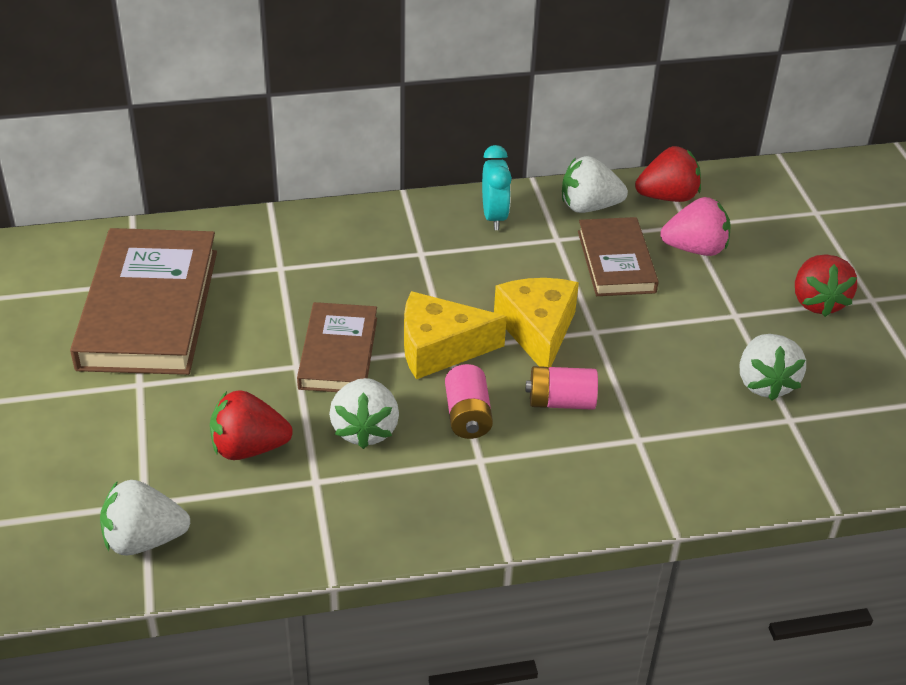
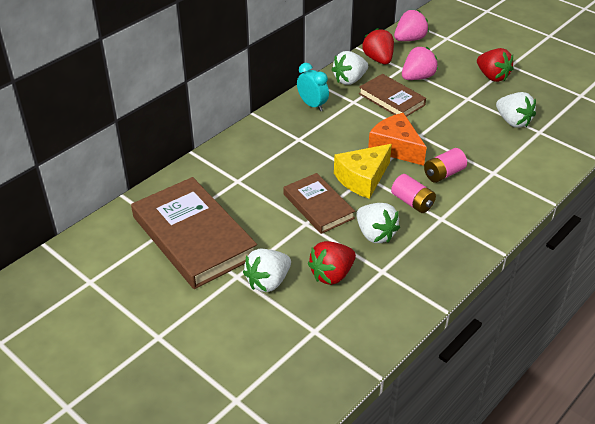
camera: 35 degrees left, 0 degrees up
(144, 540) = (336, 347): white strawberry -> white strawberry (268, 282)
(538, 331) = (396, 147): yellow cheese -> orange cheese
(667, 197) = (378, 59): red strawberry -> red strawberry turned 60 degrees counterclockwise
(753, 189) = (409, 39): none -> pink strawberry

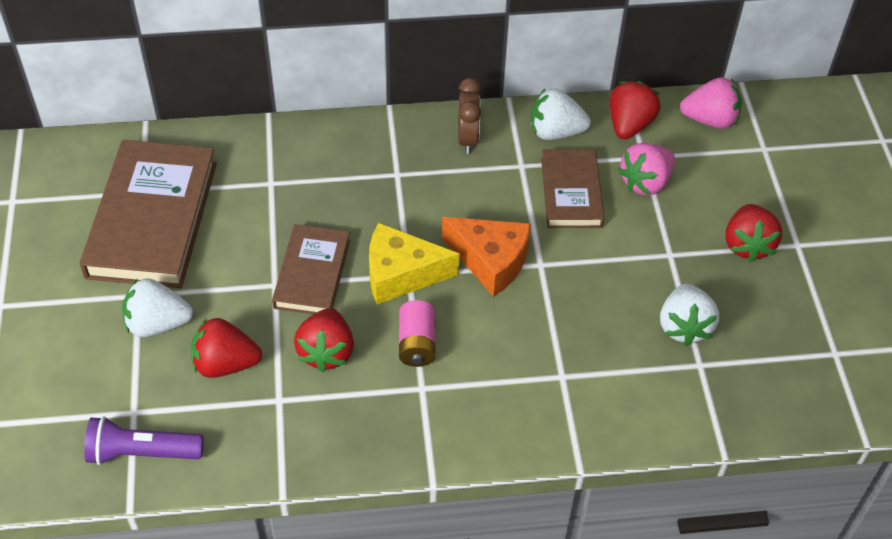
camera: 40 degrees right, 10 degrees up
(312, 105) = (467, 139): turquoise clock -> brown clock
(347, 346) = (141, 453): none -> purple flashlight
(375, 234) = (326, 352): white strawberry -> red strawberry
(396, 147) = (490, 261): orange cheese -> orange cheese turned 120 degrees clockwise
(417, 77) = (645, 182): pink strawberry -> pink strawberry turned 135 degrees clockwise
(443, 174) = (500, 334): pink battery -> none

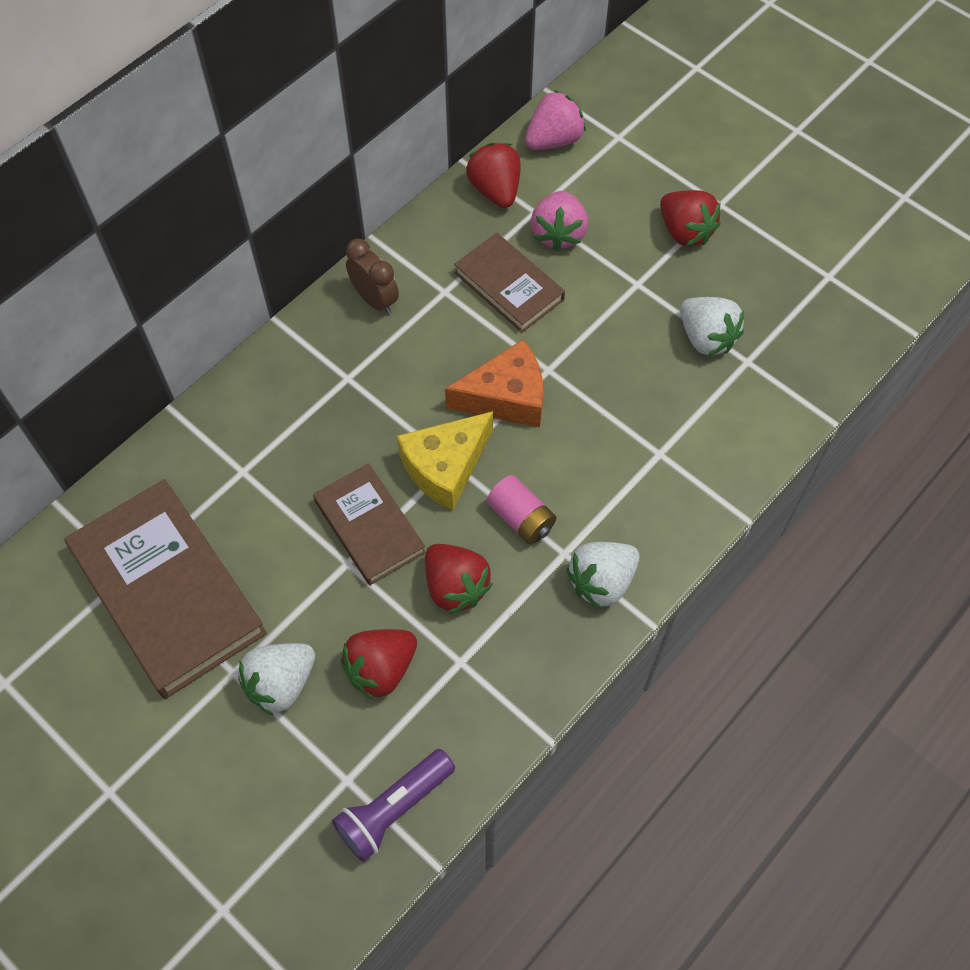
camera: 40 degrees left, 10 degrees up
(555, 132) = (442, 240): white strawberry -> white strawberry (601, 582)

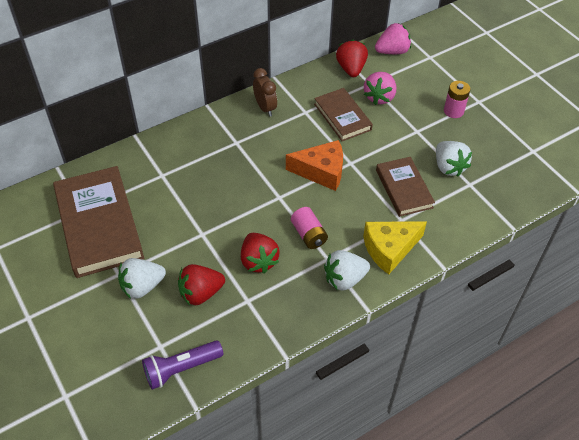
camera: 15 degrees right, 10 degrees down
(369, 527) = (221, 219): brown book -> brown book (404, 189)
(445, 467) = (274, 198): yellow cheese -> yellow cheese (389, 249)
(685, 232) = (453, 111): red strawberry -> pink battery

